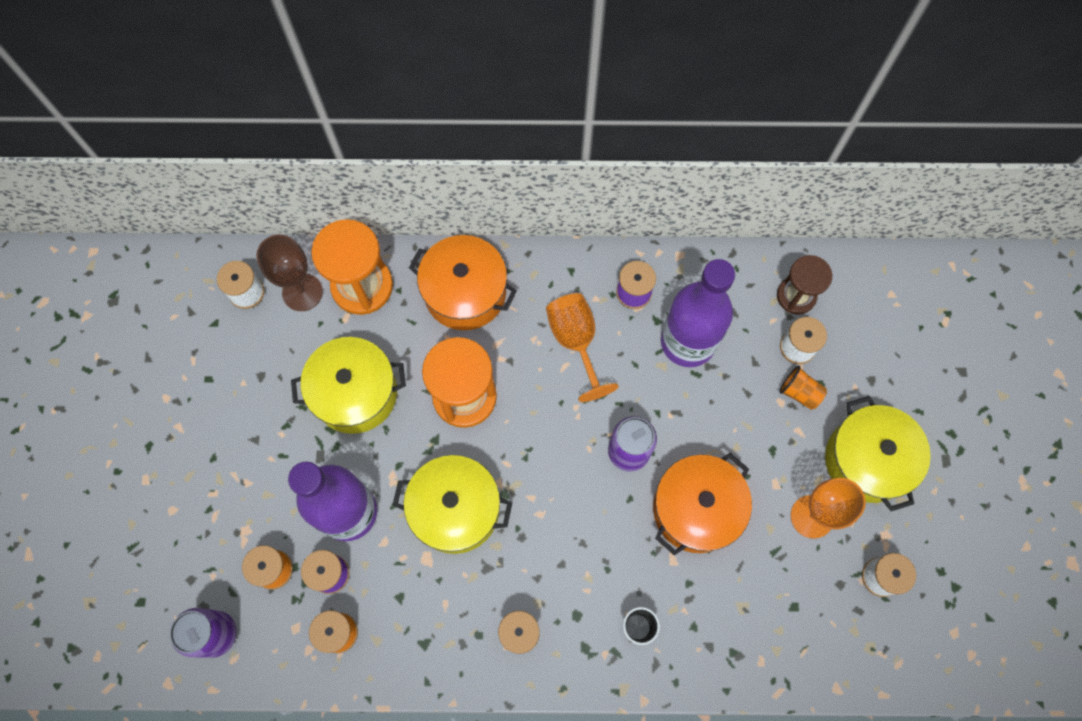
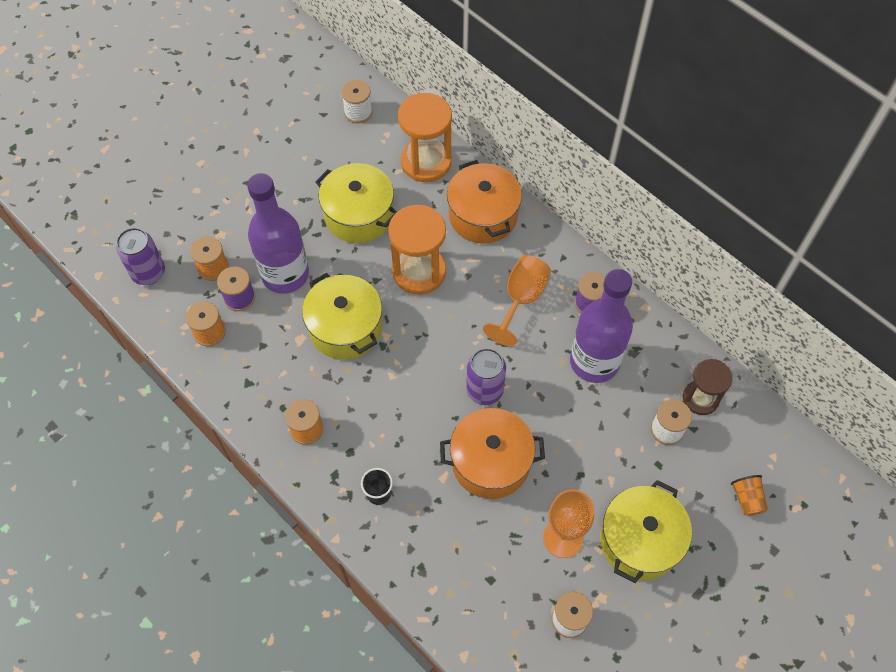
camera: 45 degrees right, 10 degrees down
(302, 292) = (388, 137): brown goblet -> none
(799, 392) = (638, 457): orange cup -> orange cup (747, 499)

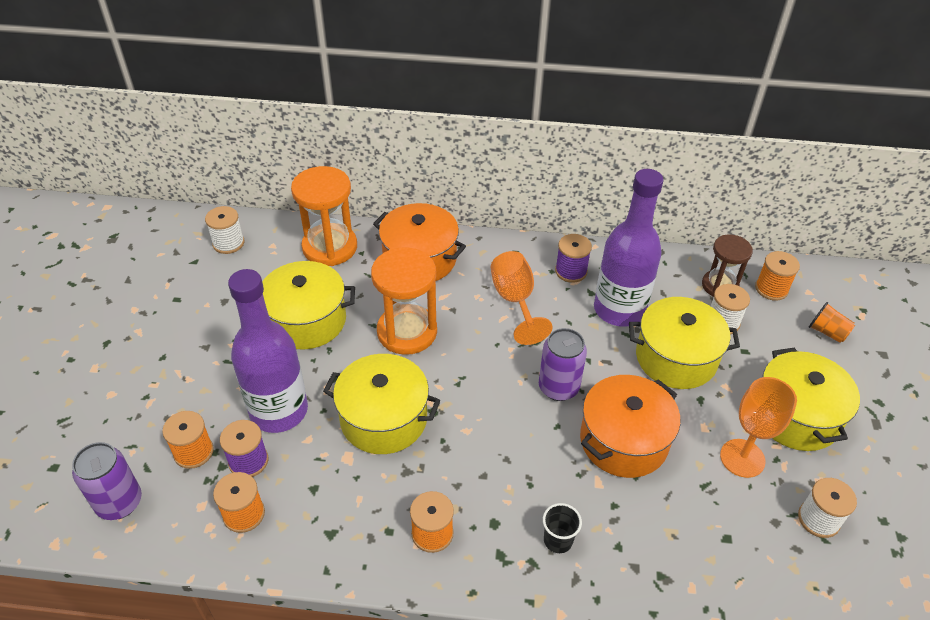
camera: 40 degrees left, 15 degrees down
(596, 431) = (676, 358): none -> yellow pot
(743, 431) = (771, 289): none -> orange spool

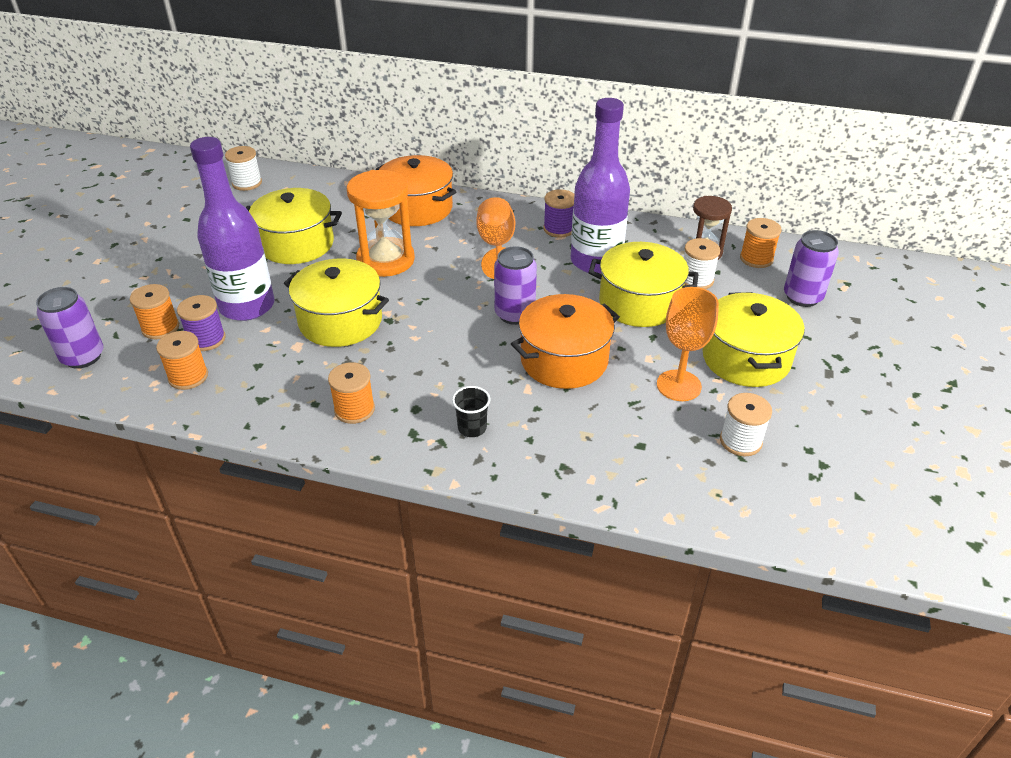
camera: 10 degrees right, 5 degrees down
(330, 247) = (337, 193): orange hourglass -> none
(827, 332) = (802, 297): orange cup -> purple can

